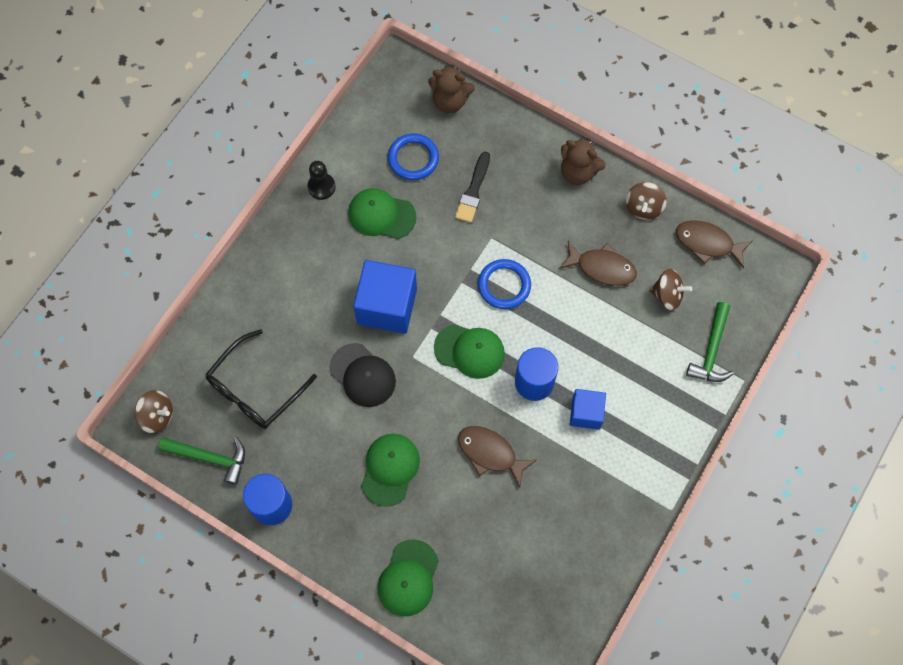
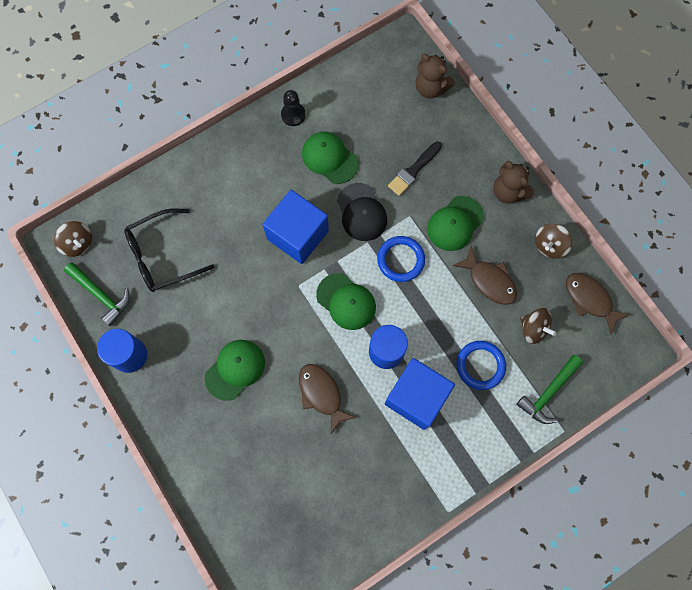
camera: 25 degrees right, 5 degrees up
(363, 375) = (251, 283): black cap -> black cap (361, 212)
(408, 578) = (206, 465): green cap -> green cap (455, 223)
(413, 158) = (378, 123): blue ring -> blue ring (480, 365)
(586, 413) = (416, 397): blue cube -> blue cube, size x1.73

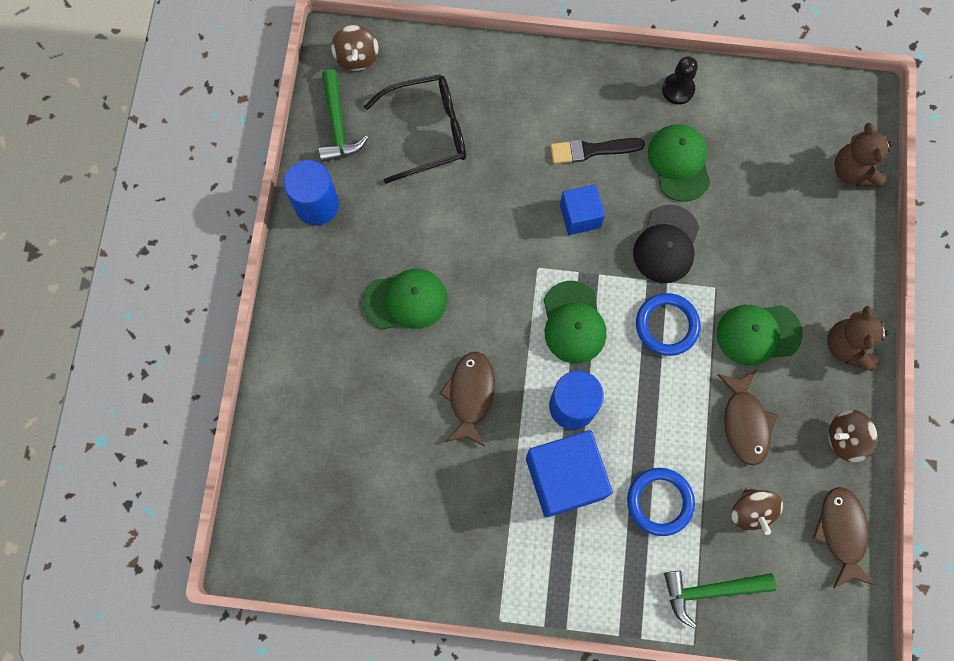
camera: 40 degrees right, 0 degrees up
(162, 255) = (427, 132): black glasses -> black glasses turned 150 degrees clockwise
(298, 235) = (580, 216): blue cube -> blue cube, size x0.58
(413, 170) = (760, 243): black brush -> black brush (592, 150)

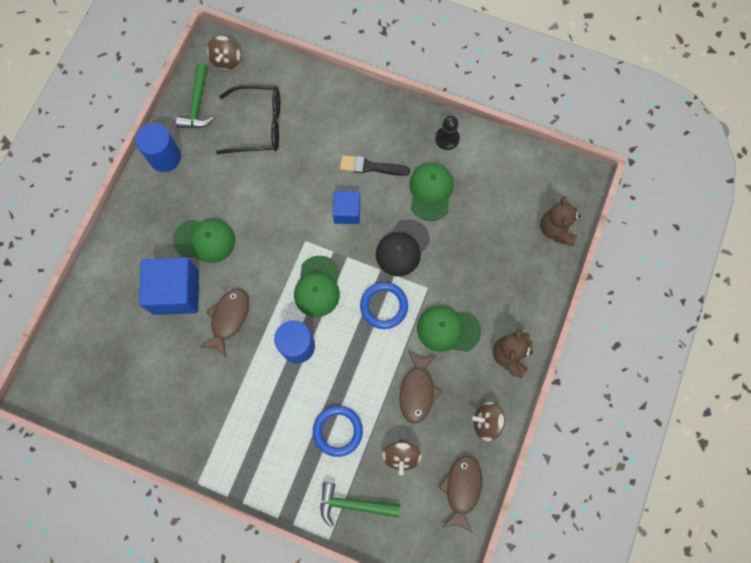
camera: 15 degrees right, 0 degrees up
(564, 478) = (275, 395): blue cube -> blue cube (176, 292)

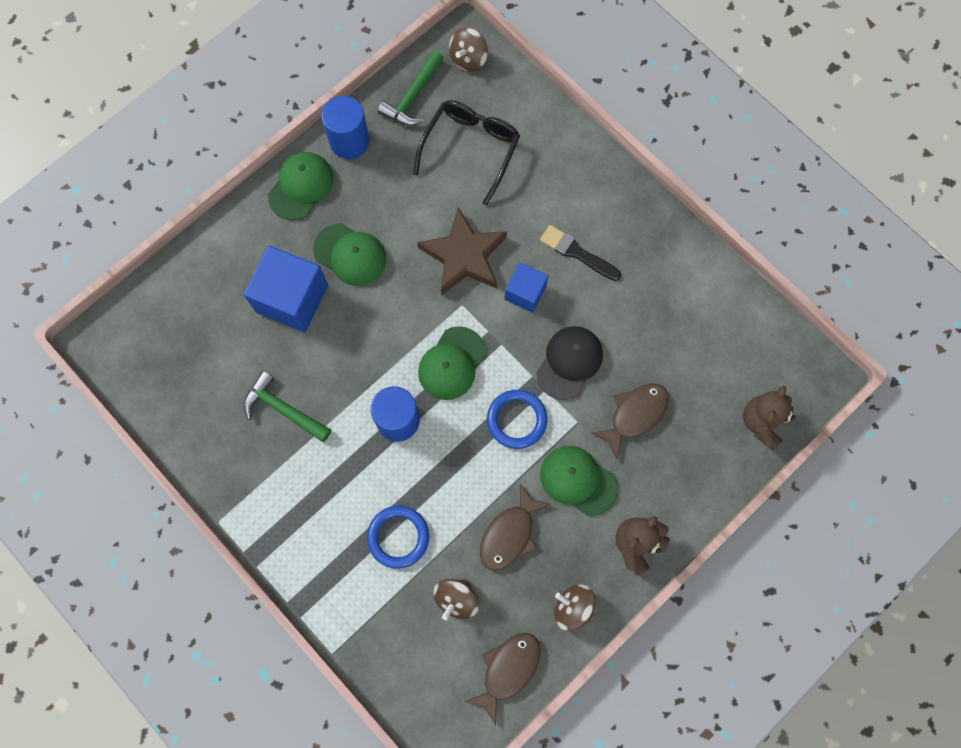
camera: 25 degrees right, 0 degrees up
(228, 319) = (335, 355): brown fish -> brown fish (635, 415)
(258, 125) = (470, 149): black glasses -> black glasses turned 90 degrees counterclockwise
(290, 205) = (464, 256): none -> brown star
(353, 504) = (377, 628): green hammer -> green hammer (283, 409)
(402, 248) = (569, 362): black cap -> black cap turned 150 degrees clockwise
(431, 192) = (633, 312): green cap -> green cap (301, 186)
(447, 138) = (682, 258): black pawn -> none

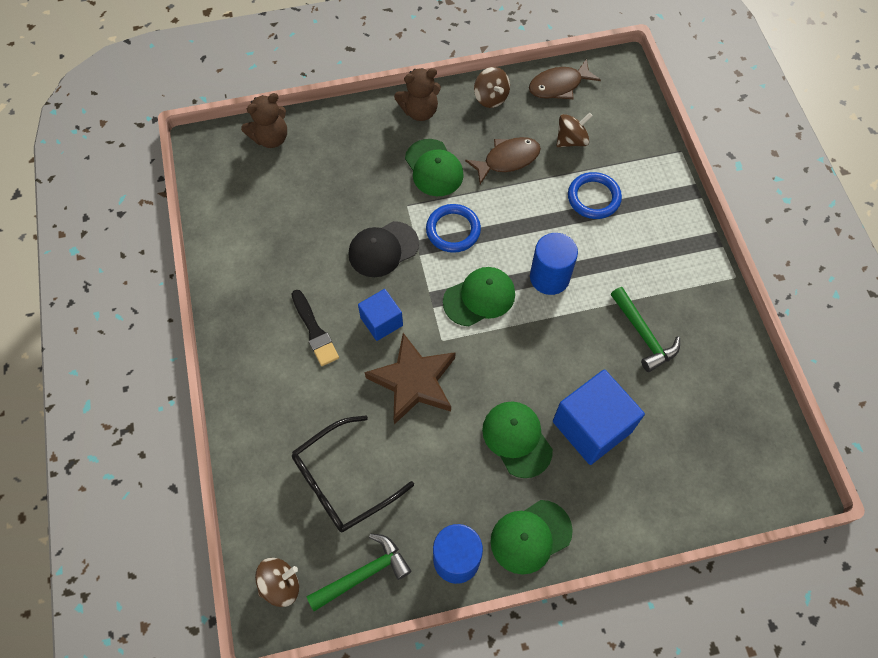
camera: 150 degrees left, 10 degrees down
(635, 415) = (360, 188): brown fish -> none

